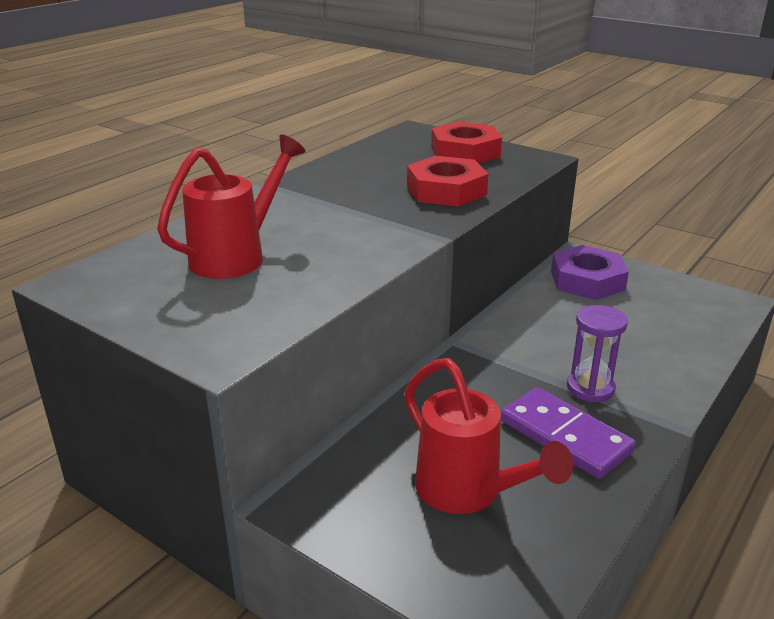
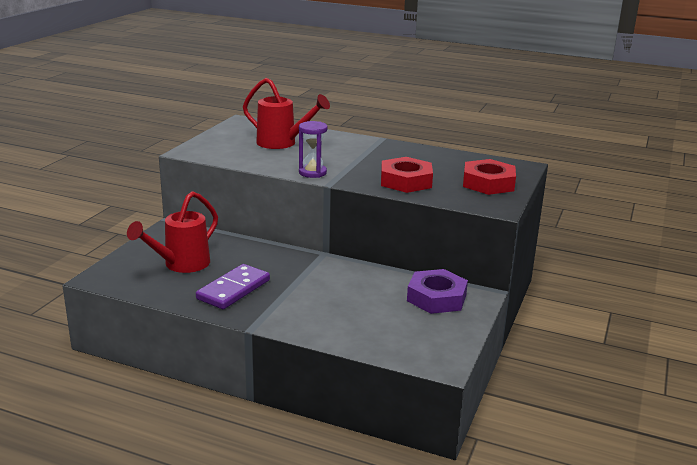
camera: 75 degrees right, 5 degrees down
(590, 388) = (286, 298): purple hourglass -> purple hourglass (312, 173)

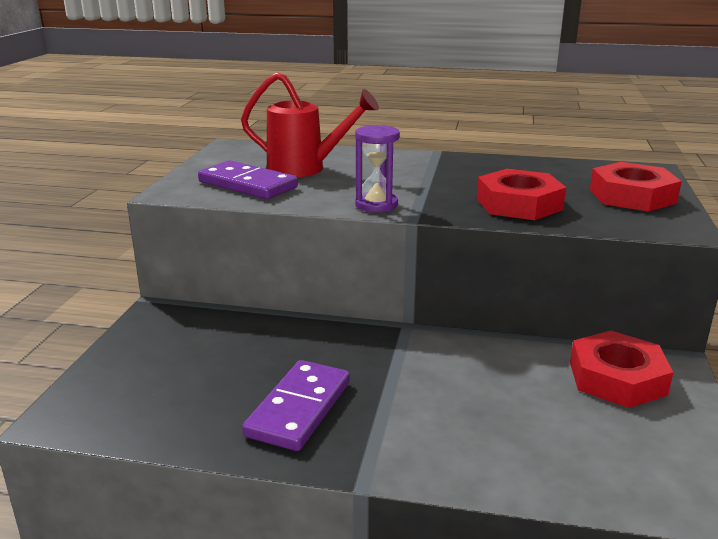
camera: 10 degrees left, 0 degrees up
(181, 265) = (195, 374): red watering can -> none
(238, 151) = (247, 185): none -> purple domino
(436, 298) = (617, 378): purple nut -> red nut

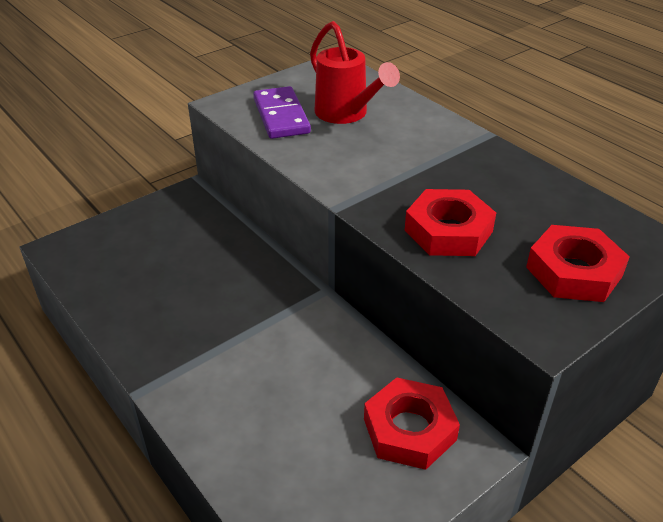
camera: 40 degrees right, 15 degrees up
(299, 408) = (173, 317): purple domino -> none
(376, 205) = (335, 179): purple hourglass -> none

